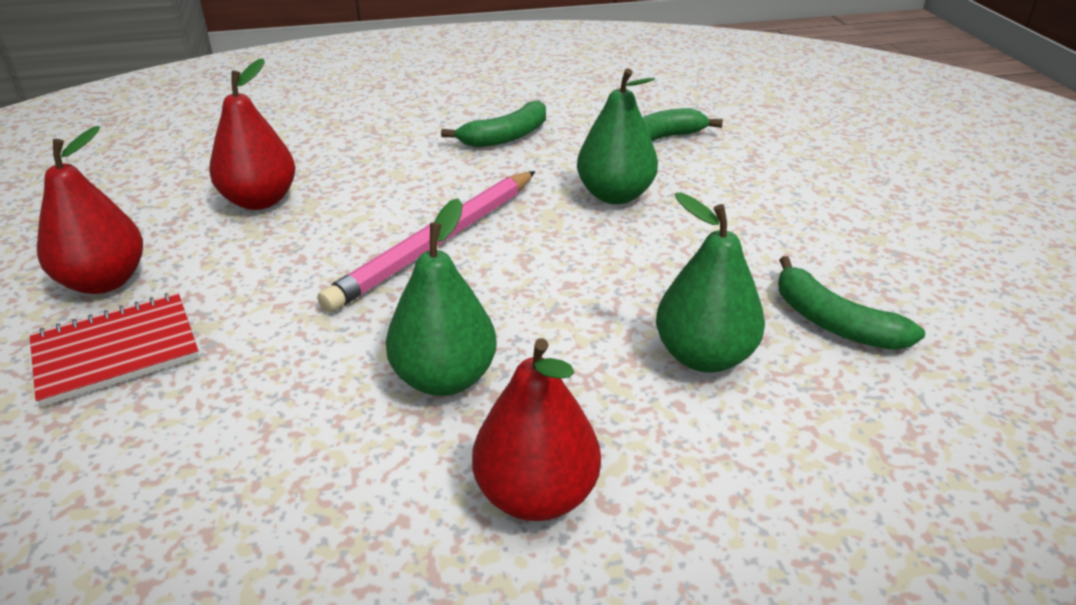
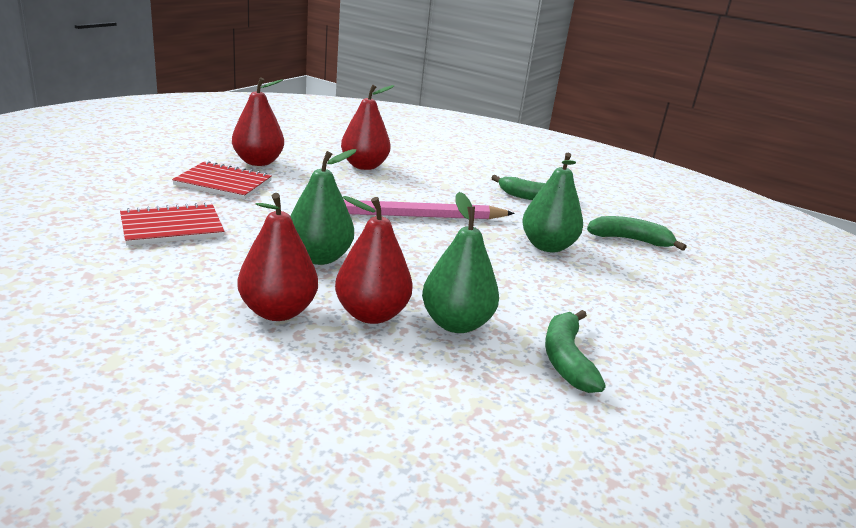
camera: 40 degrees right, 10 degrees down
(176, 481) = (172, 227): none -> red notebook
(623, 411) = (371, 314): none -> red pear

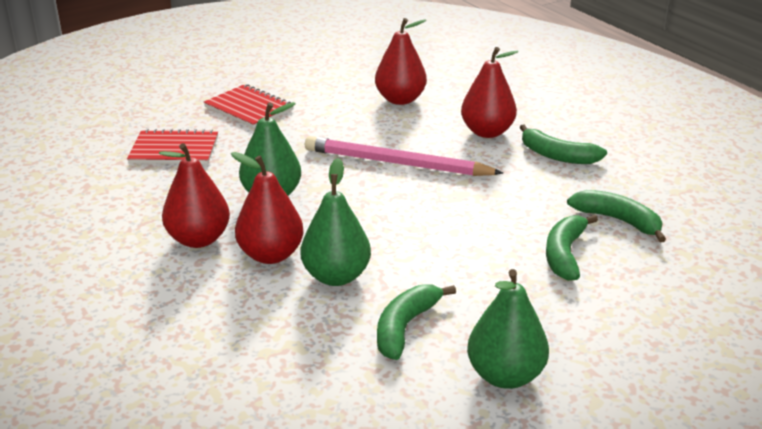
camera: 30 degrees right, 5 degrees up
(258, 162) = (298, 87): red pear -> red pear (487, 132)
(547, 246) = (509, 215): green pear -> green pear (505, 375)
(622, 271) = (565, 254): none -> green banana

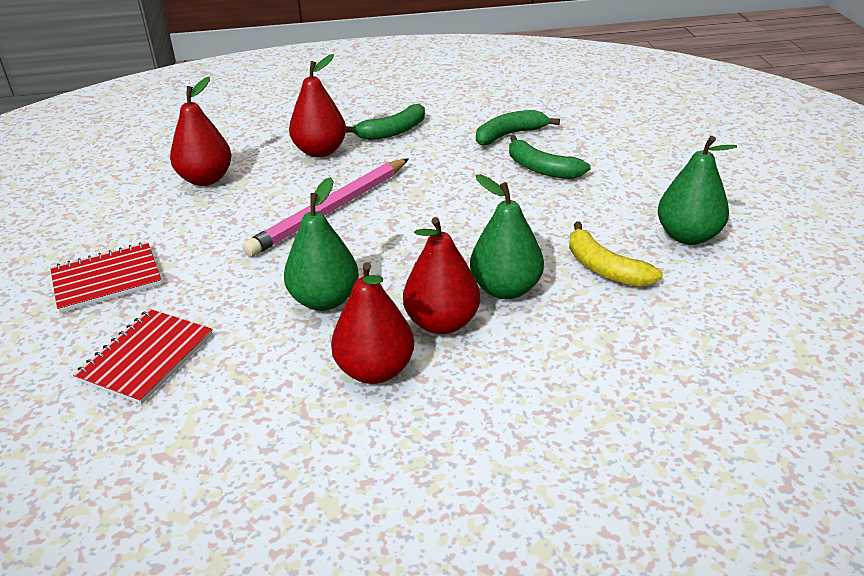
camera: 65 degrees left, 5 degrees up
(405, 327) = (604, 268): green banana -> yellow banana

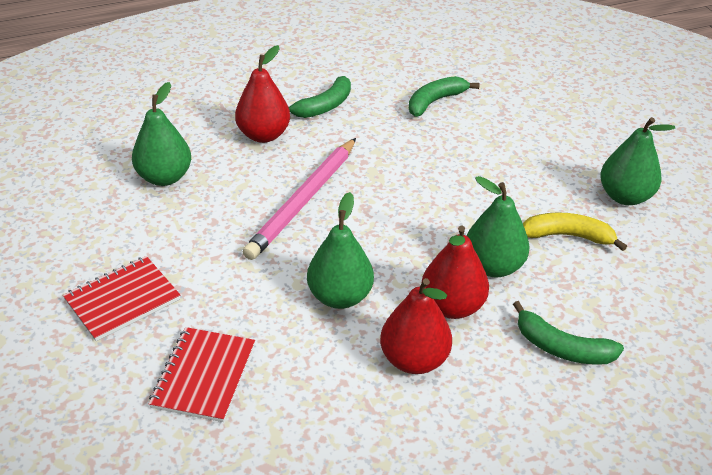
camera: 15 degrees left, 5 degrees up
(206, 179) = (165, 177): red pear -> green pear
(541, 169) = (478, 137): green banana -> green banana (562, 348)
(604, 268) = (567, 236): yellow banana -> yellow banana turned 150 degrees clockwise

